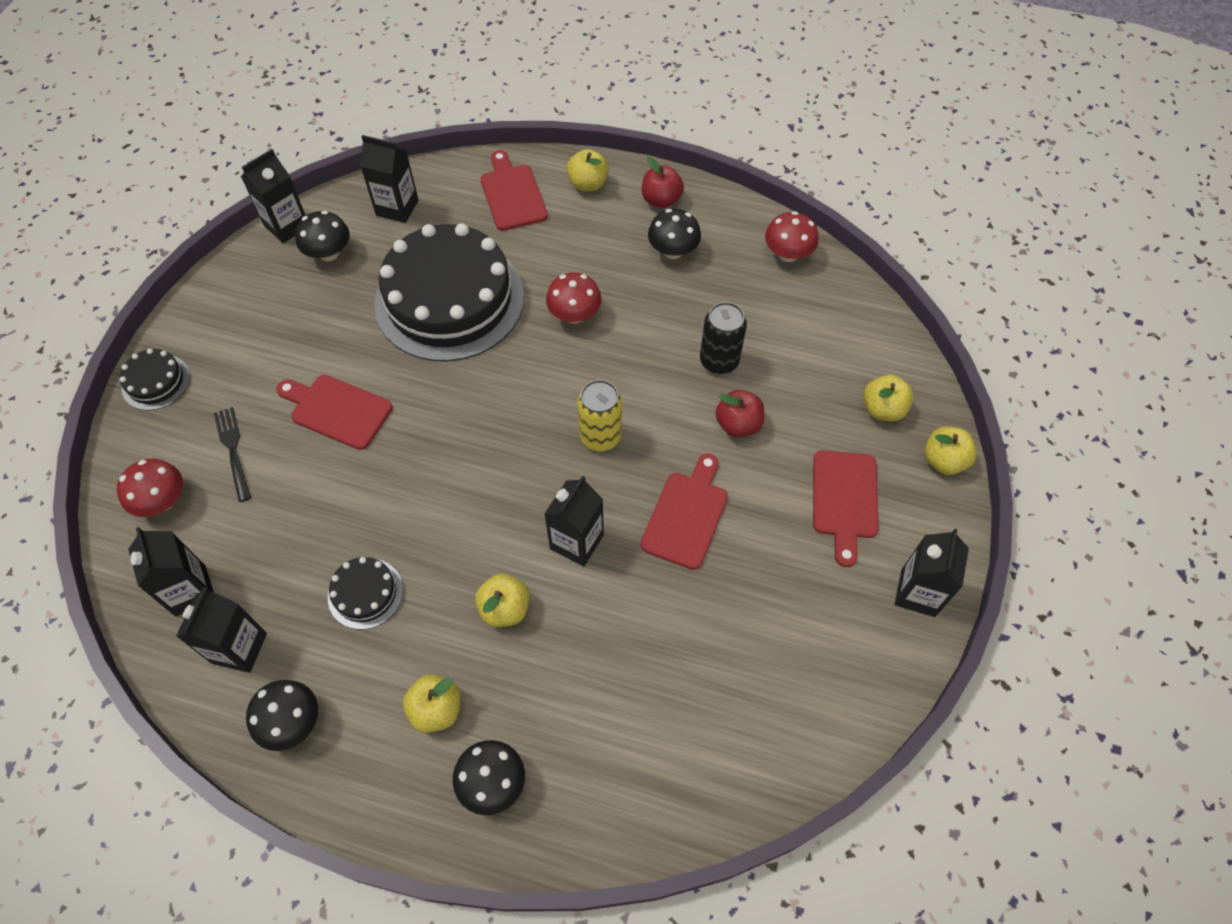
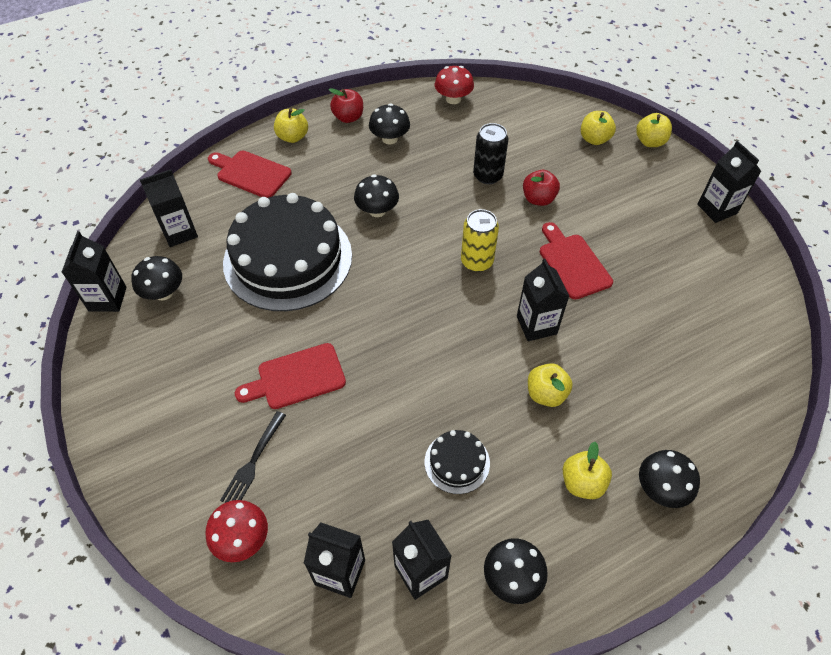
camera: 45 degrees left, 5 degrees down
(156, 382) = (132, 471): black cake -> none
(233, 450) = (253, 462): black fork -> black fork turned 90 degrees counterclockwise
(574, 314) = (377, 210): red mushroom -> black mushroom
(844, 500) = (633, 194): red cutting board -> none

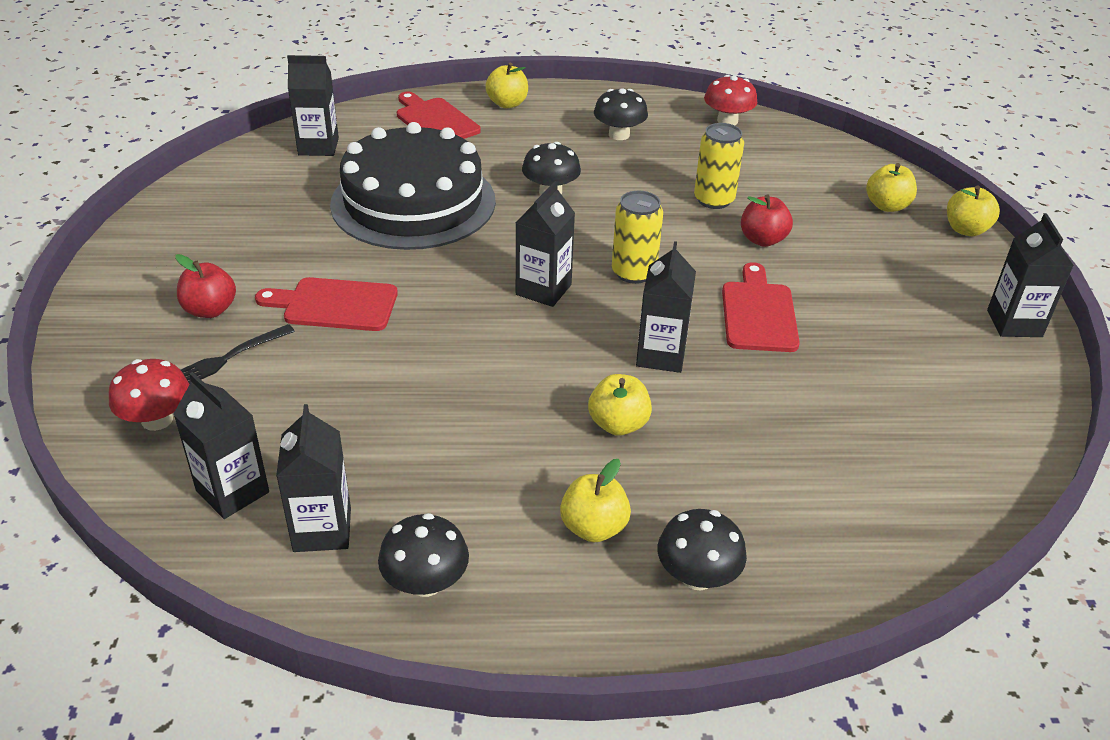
camera: 25 degrees right, 15 degrees down
(107, 299) = (201, 177): black carton -> black carton (543, 289)
(163, 292) = (259, 189): black mushroom -> none
(348, 117) = (585, 104): red apple -> red apple (210, 310)
(457, 462) = (451, 446): black cake -> none
(488, 175) = (714, 200): black can -> yellow can

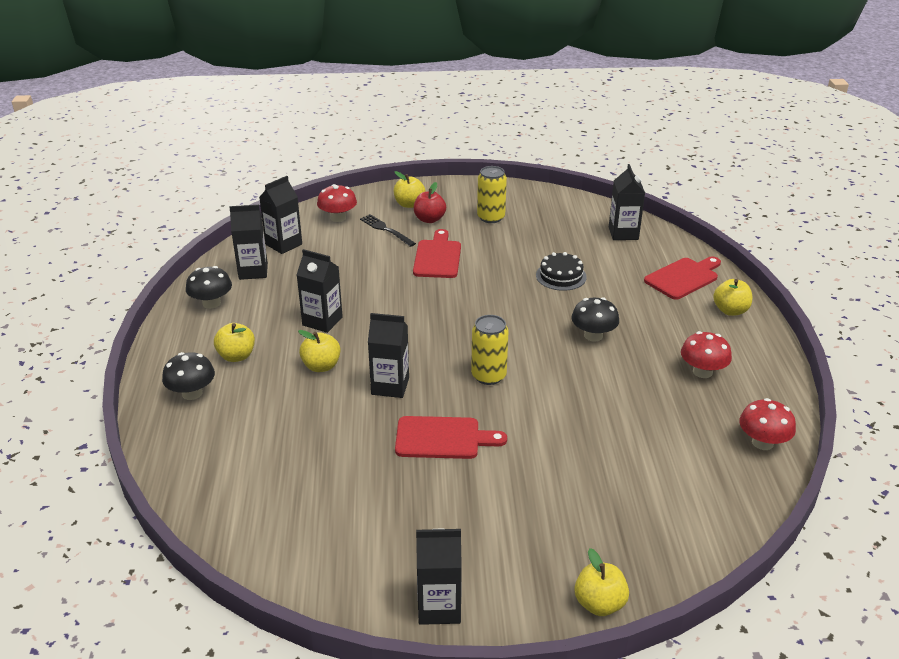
camera: 90 degrees right, 5 degrees down
(413, 202) = (561, 276): black cake -> black cake, size x0.42
(543, 289) = (462, 334): black carton -> black carton (322, 321)
(619, 135) = (702, 372): black mushroom -> red mushroom
(714, 200) = (606, 424): yellow can -> yellow can (491, 217)
(762, 240) = (548, 449): red apple -> none
(887, 206) = (630, 545): yellow apple -> yellow apple (409, 204)

